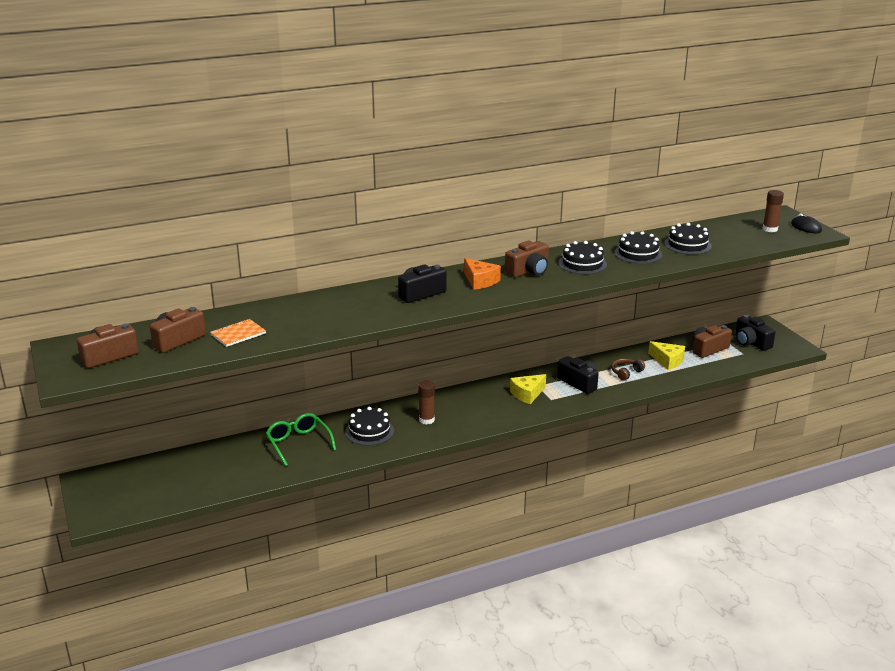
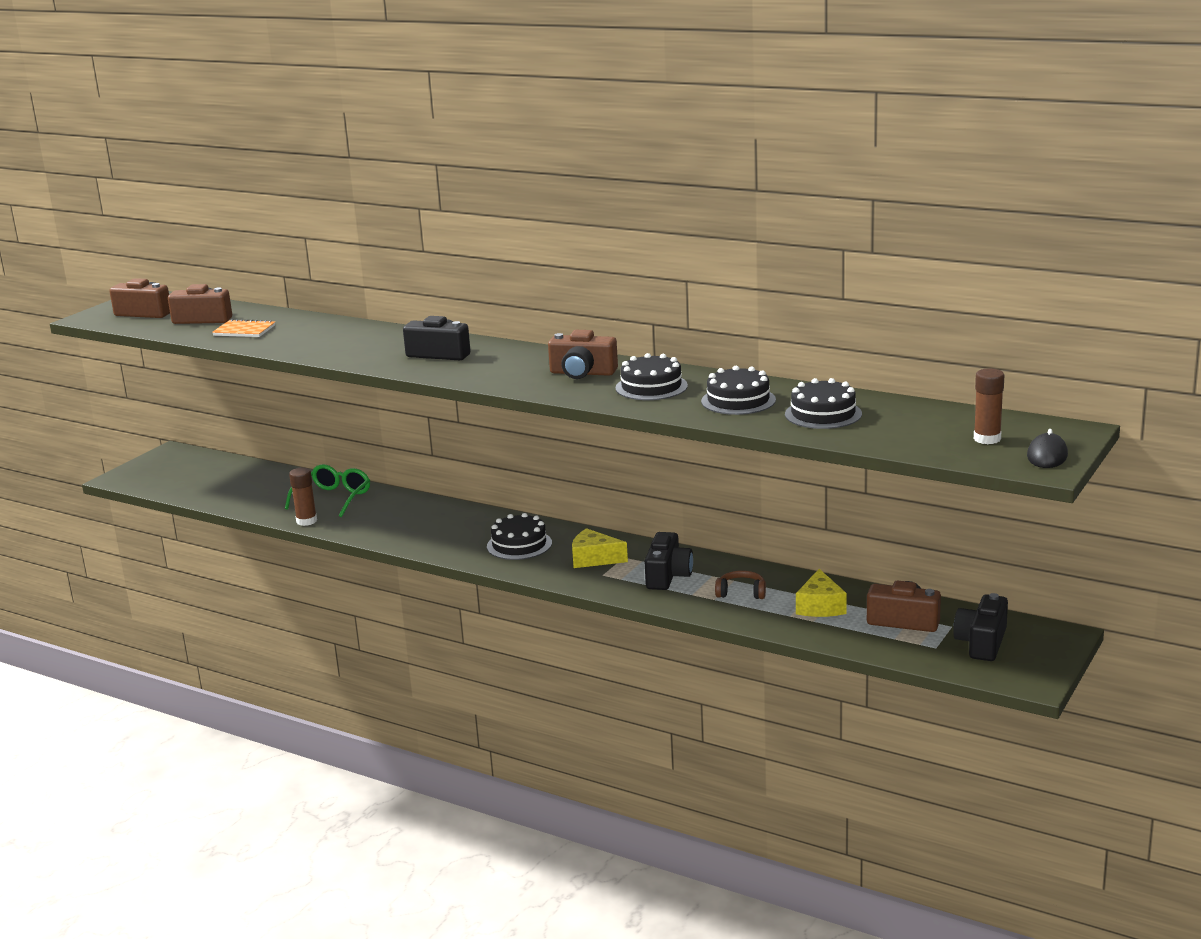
camera: 55 degrees right, 5 degrees down
(369, 431) = (398, 517): black cake -> black cake (519, 545)
(426, 420) = (459, 532): brown glue stick -> brown glue stick (306, 521)
(480, 281) = (515, 364): orange cheese -> none

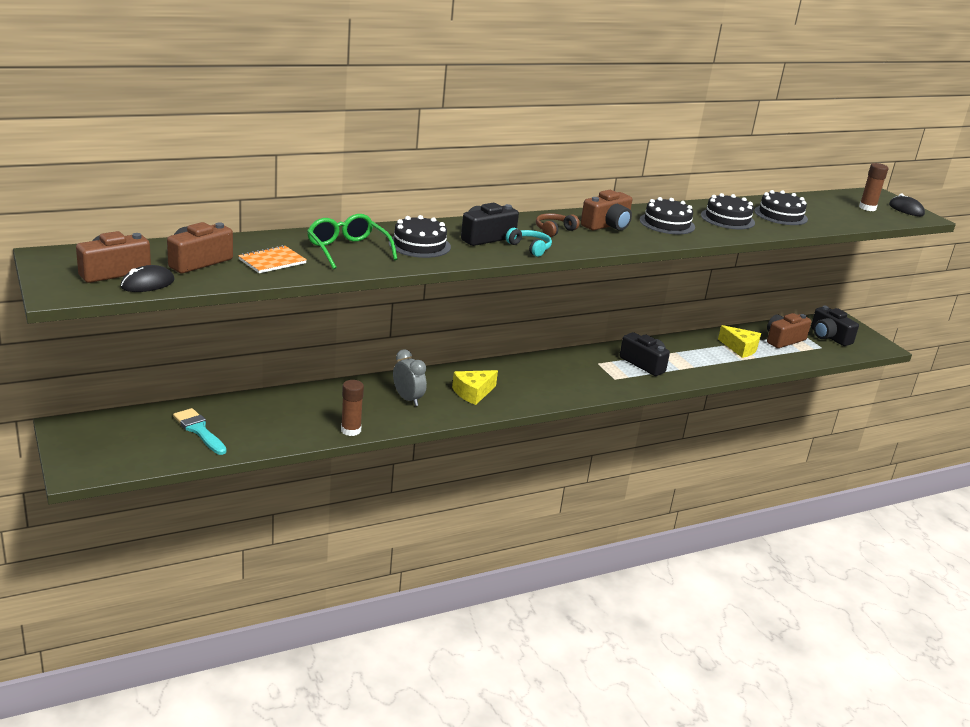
camera: 60 degrees left, 5 degrees up
(141, 324) = (147, 284): none -> black mouse
(226, 482) = (199, 430): none -> turquoise brush
(333, 499) = (325, 405): green glasses -> green glasses (348, 250)
(396, 518) = (408, 399): none -> grey clock
(448, 371) = (530, 248): none -> turquoise headphones
(519, 545) = (528, 382): black cake -> black cake (419, 245)
(594, 559) = (587, 371): yellow cheese -> yellow cheese (473, 393)
(741, 592) = (695, 357): brown headphones -> brown headphones (554, 230)

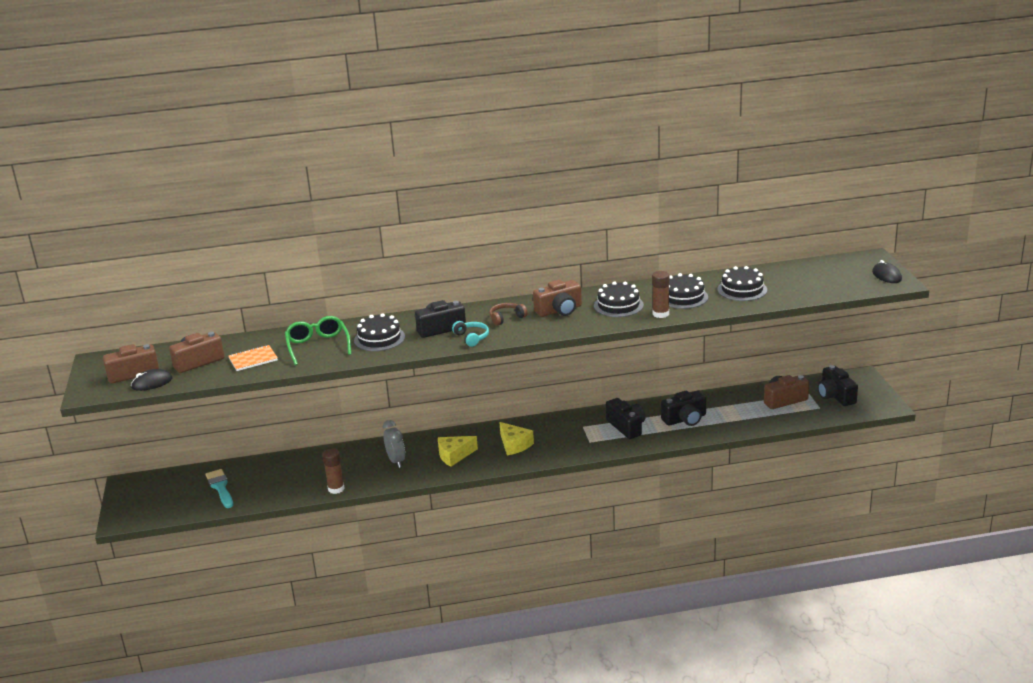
camera: 20 degrees right, 0 degrees up
(699, 357) = (685, 419): none -> black camera
(740, 348) = (732, 410): yellow cheese -> yellow cheese (514, 445)
(867, 208) = (844, 276): brown glue stick -> brown glue stick (660, 314)

